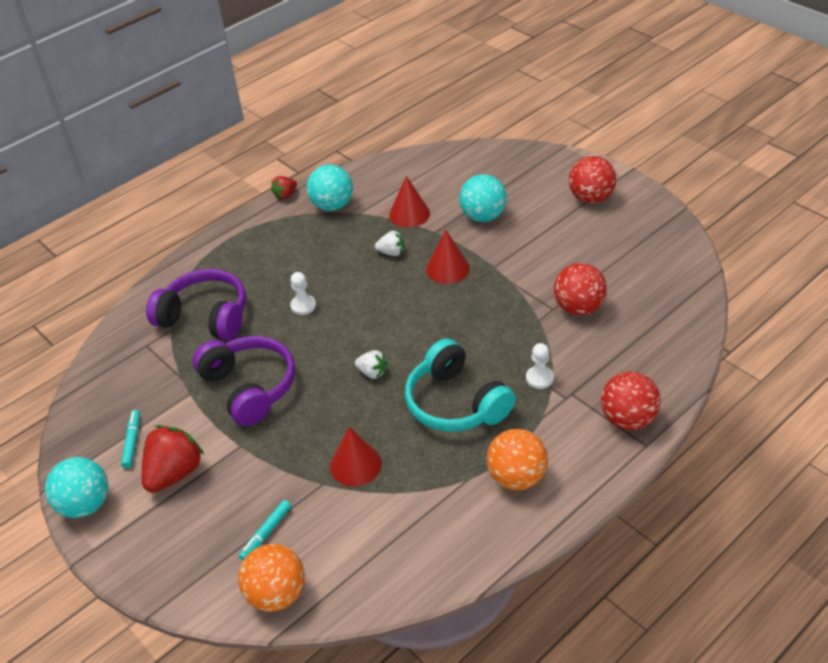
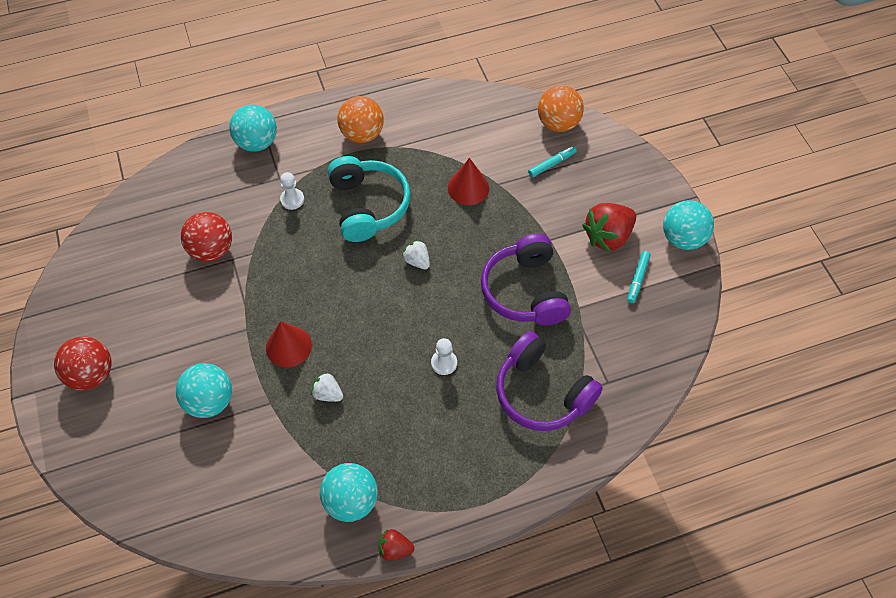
camera: 160 degrees left, 15 degrees up
(285, 195) = (395, 549): red strawberry -> red strawberry turned 150 degrees counterclockwise
(409, 214) = (278, 443): red cone -> none
(628, 419) = (257, 142): red ball -> turquoise ball

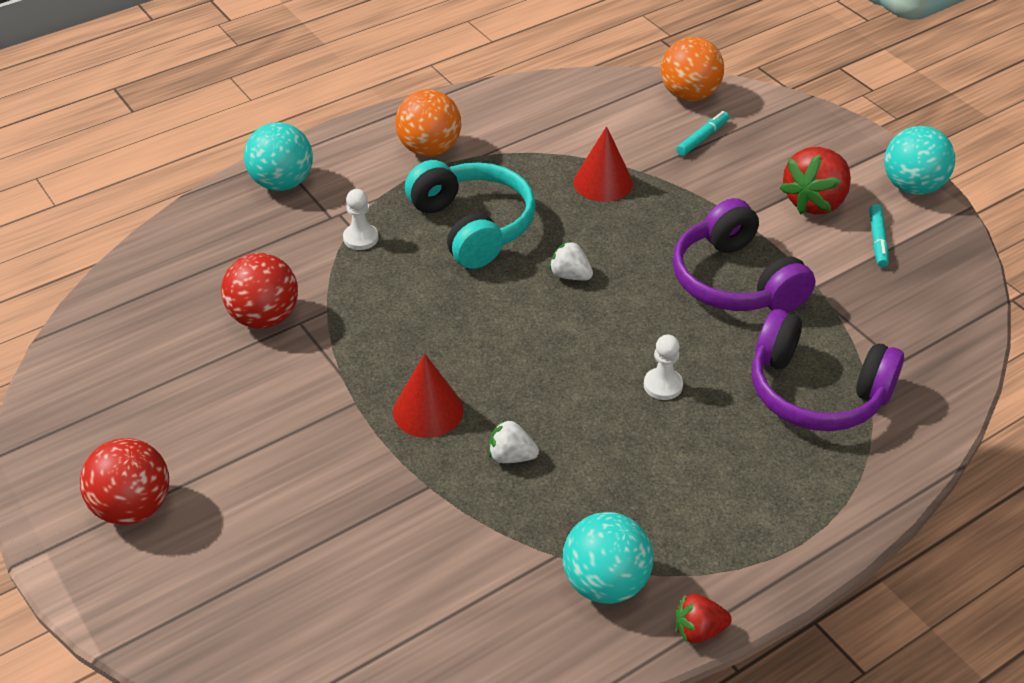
camera: 15 degrees left, 15 degrees down
(210, 401) = (335, 503): turquoise ball -> none

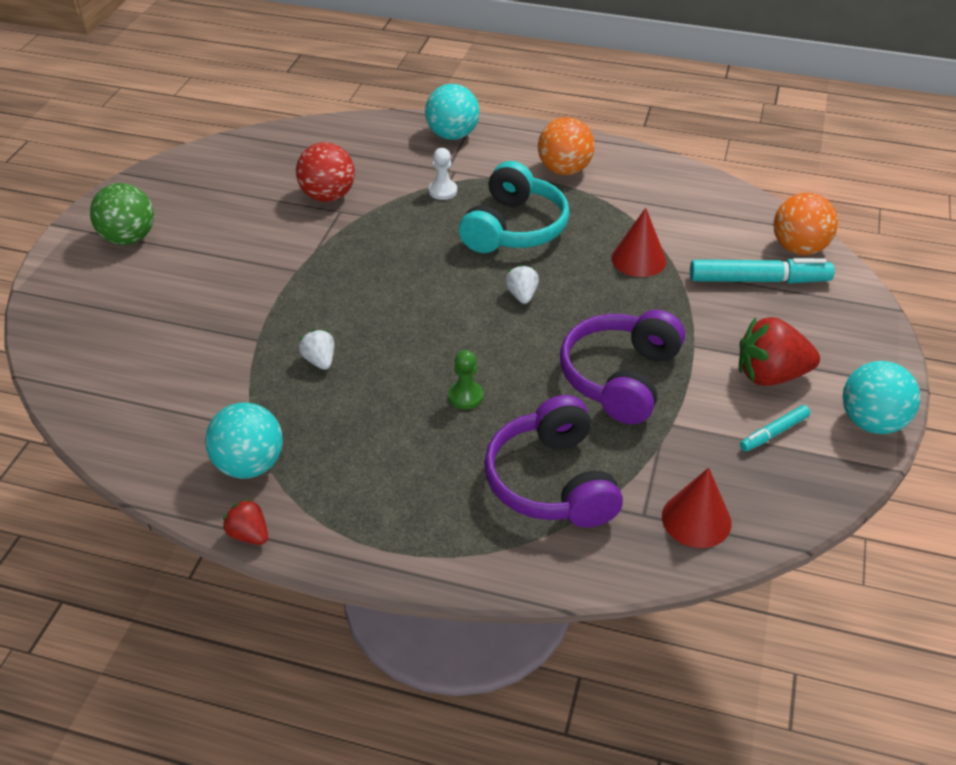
camera: 50 degrees right, 0 degrees up
(133, 507) = (129, 238): red ball -> green ball
(428, 410) = (322, 303): red cone -> red cone (696, 519)
(663, 385) = (465, 396): white pawn -> green pawn
(702, 138) = (757, 280): turquoise marker -> turquoise marker, size x1.85

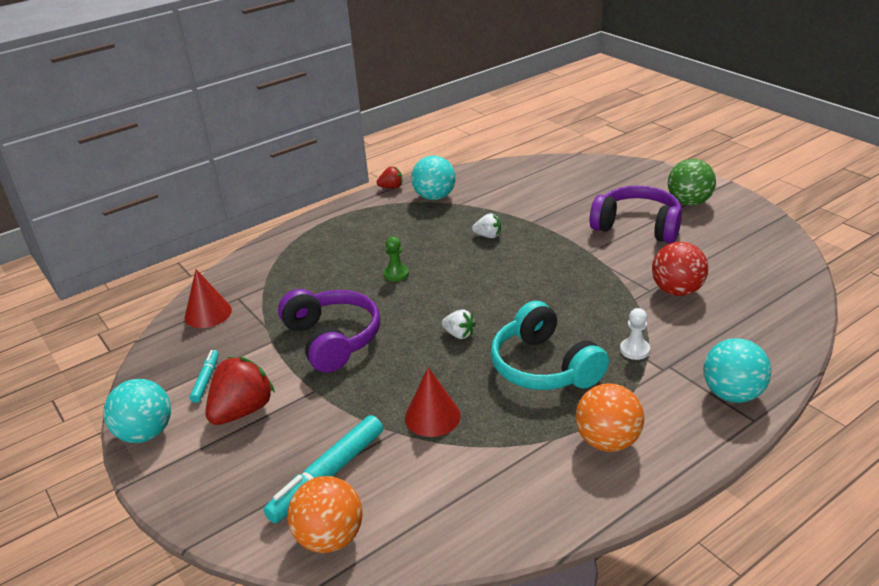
camera: 130 degrees right, 10 degrees down
(552, 481) = (299, 278): purple headphones -> purple headphones (637, 226)

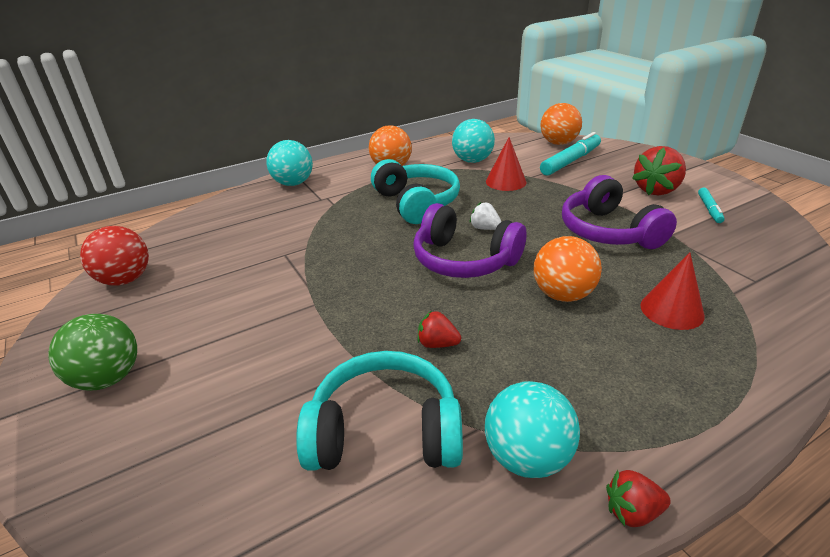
camera: 175 degrees left, 0 degrees up
(146, 433) = (723, 182): turquoise ball -> turquoise ball (472, 160)
(208, 313) = (774, 264): red cone -> red cone (672, 310)
(396, 274) = (562, 294): green pawn -> orange ball
(488, 236) = (437, 344): white strawberry -> red strawberry
(507, 198) = (385, 432): none -> turquoise headphones
(634, 350) = (338, 209): white pawn -> none
(637, 226) = (225, 338): purple headphones -> purple headphones (464, 260)
(677, 290) = (260, 251): red ball -> red ball (125, 279)

